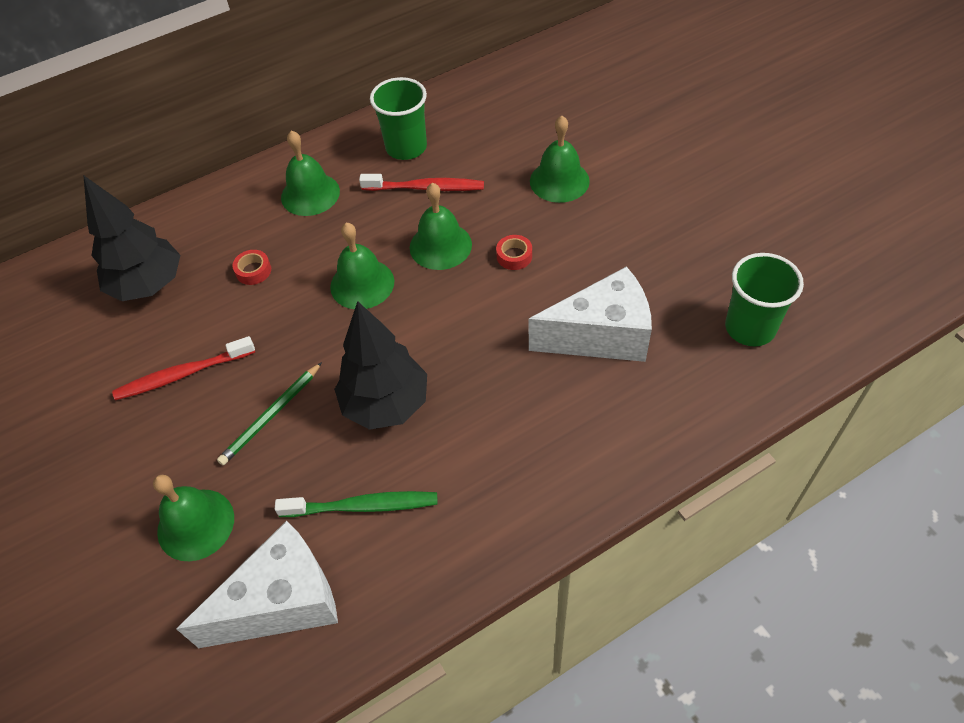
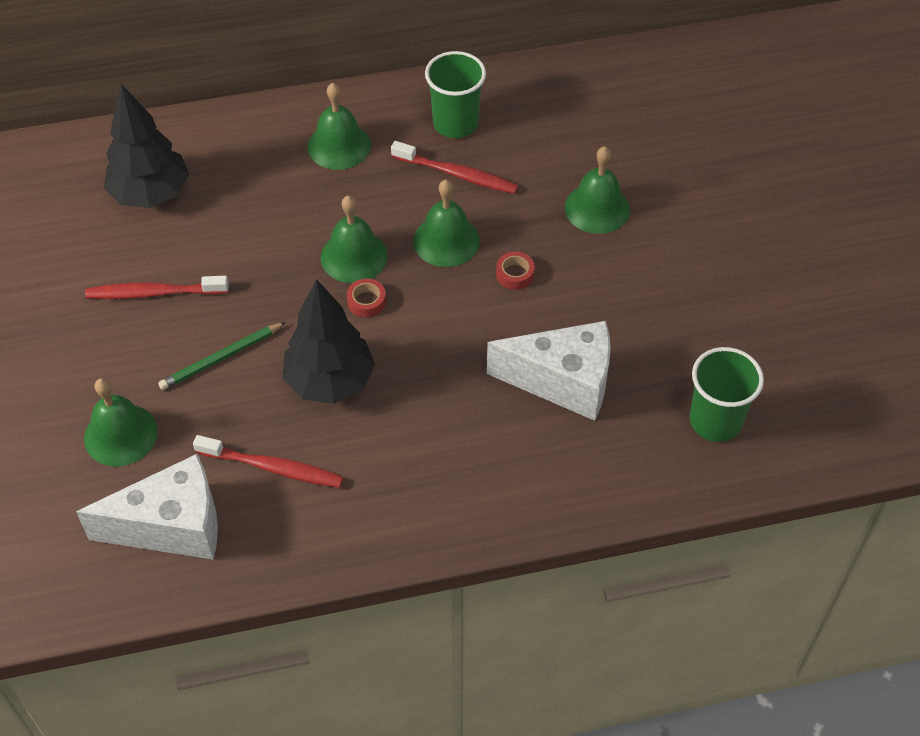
camera: 15 degrees right, 0 degrees up
(253, 271) = (254, 210): red tape -> red tape (366, 301)
(362, 506) = (272, 467): green toothbrush -> red toothbrush

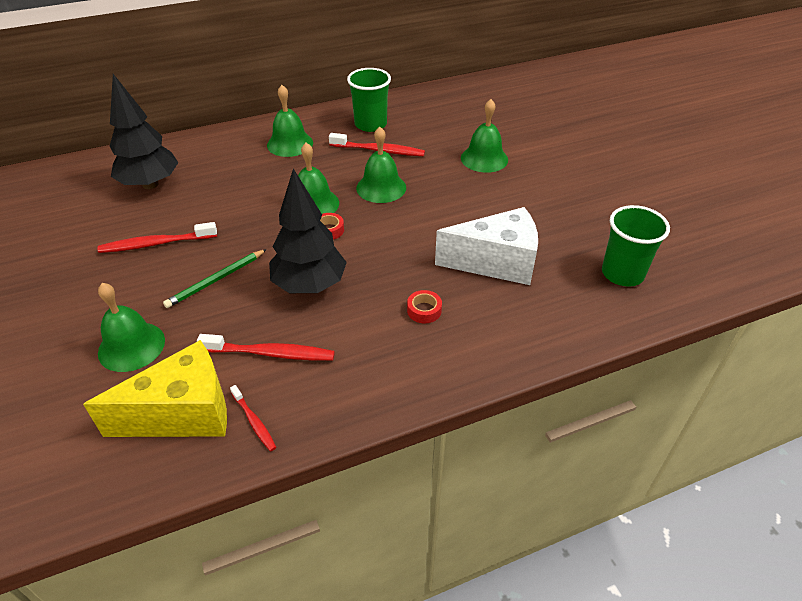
camera: 10 degrees left, 10 degrees down
(172, 526) = (183, 413): white cheese -> yellow cheese
(245, 548) = (254, 421): none -> red toothbrush
(515, 274) = (437, 201): red tape -> red tape (424, 310)

